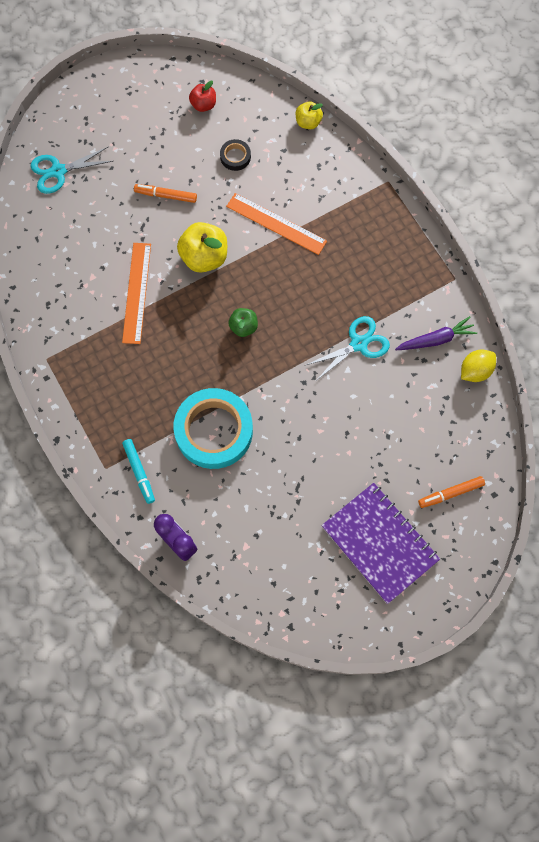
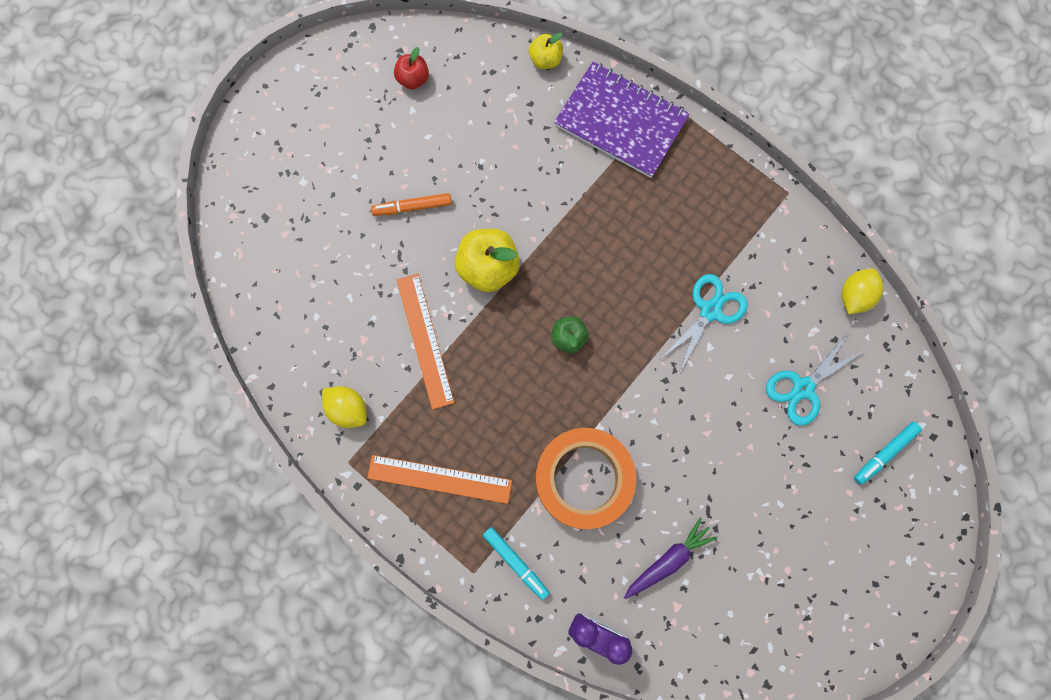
camera: 20 degrees left, 5 degrees up
(58, 171) = (270, 221): turquoise scissors -> turquoise scissors (803, 388)
(61, 322) = (348, 409): none -> yellow lemon
(214, 431) = (584, 479): turquoise tape -> orange tape
(235, 157) = (476, 131): black tape -> none
(276, 223) = (557, 197): orange ruler -> orange ruler (439, 479)
(380, 543) = (828, 543): purple notebook -> purple notebook (621, 121)
(436, 339) = (796, 274): purple carrot -> purple carrot (668, 560)
(450, 493) = (884, 453): orange marker -> turquoise marker

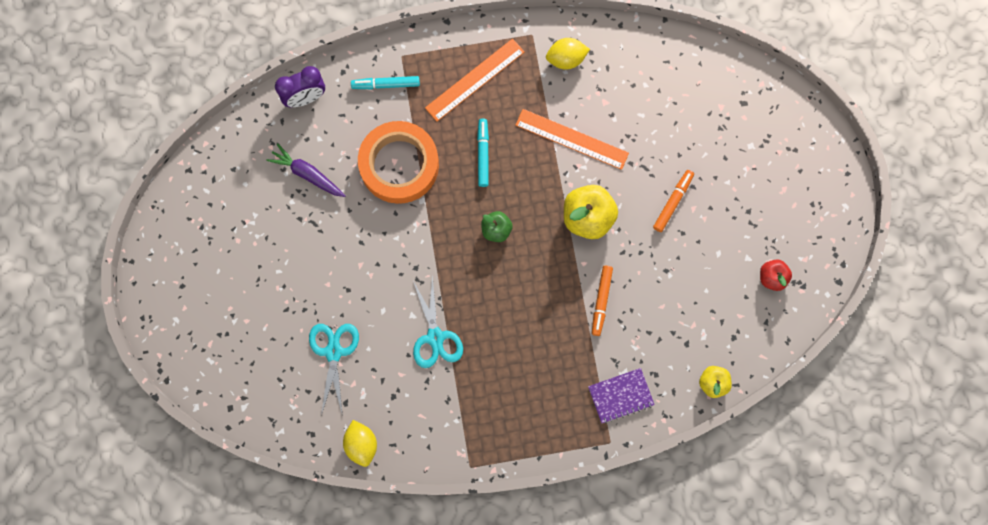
camera: 130 degrees right, 0 degrees up
(554, 198) = (601, 301): none -> orange marker
(621, 121) = (620, 396): purple notebook -> purple notebook, size x0.55
(668, 560) = (307, 174): purple carrot -> purple carrot turned 120 degrees clockwise
(884, 453) = (248, 366): turquoise marker -> turquoise marker (483, 154)

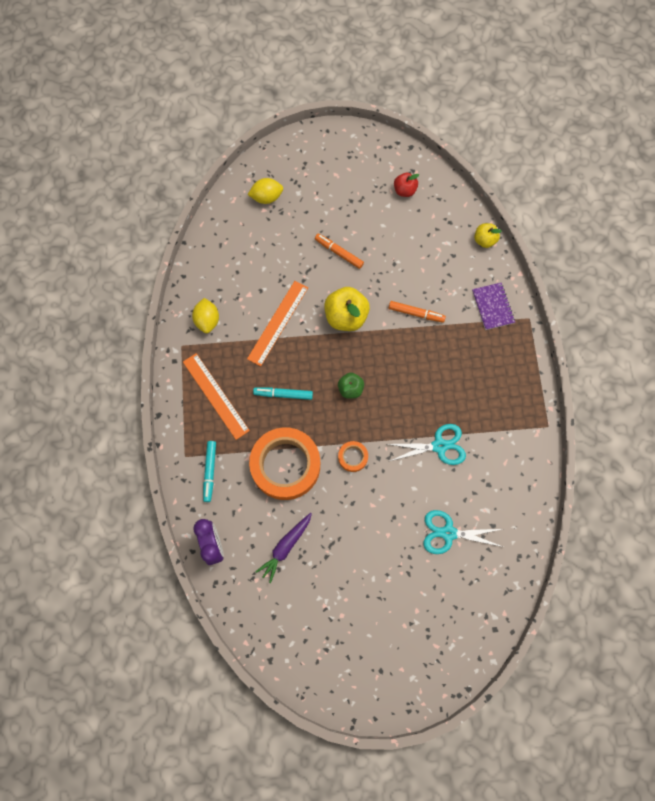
camera: 85 degrees left, 5 degrees down
(361, 444) = (528, 514): yellow lemon -> yellow lemon (266, 197)
(414, 239) = (353, 457): none -> orange tape

